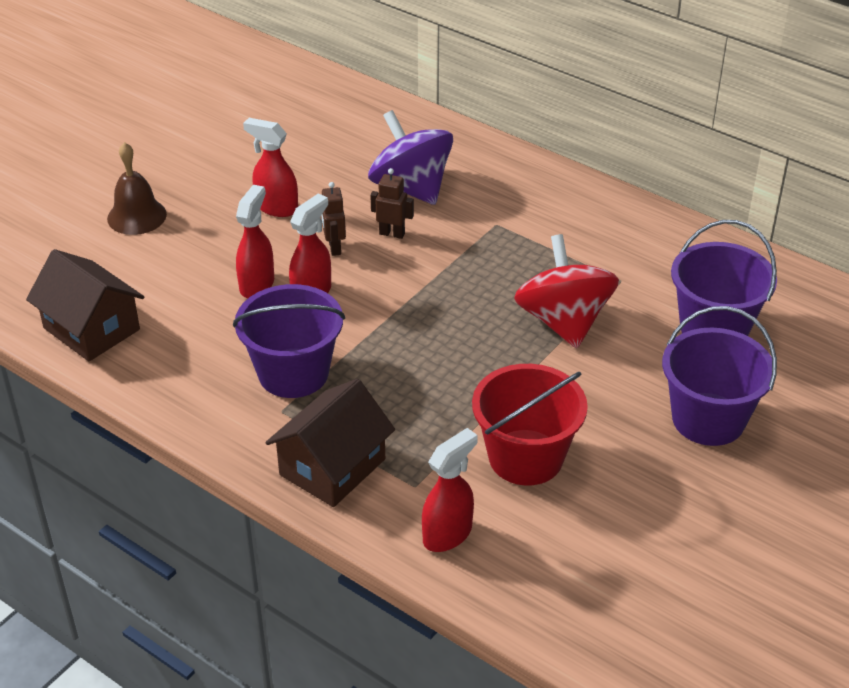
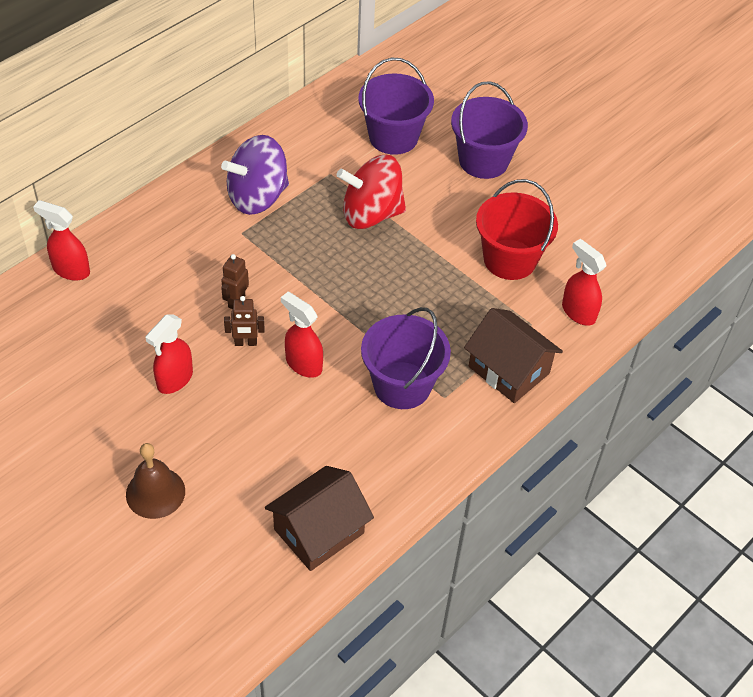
camera: 85 degrees left, 10 degrees up
(257, 284) = (283, 402): red spray bottle -> red spray bottle (71, 270)
(411, 188) = (174, 280): purple spinning top -> purple spinning top (257, 197)

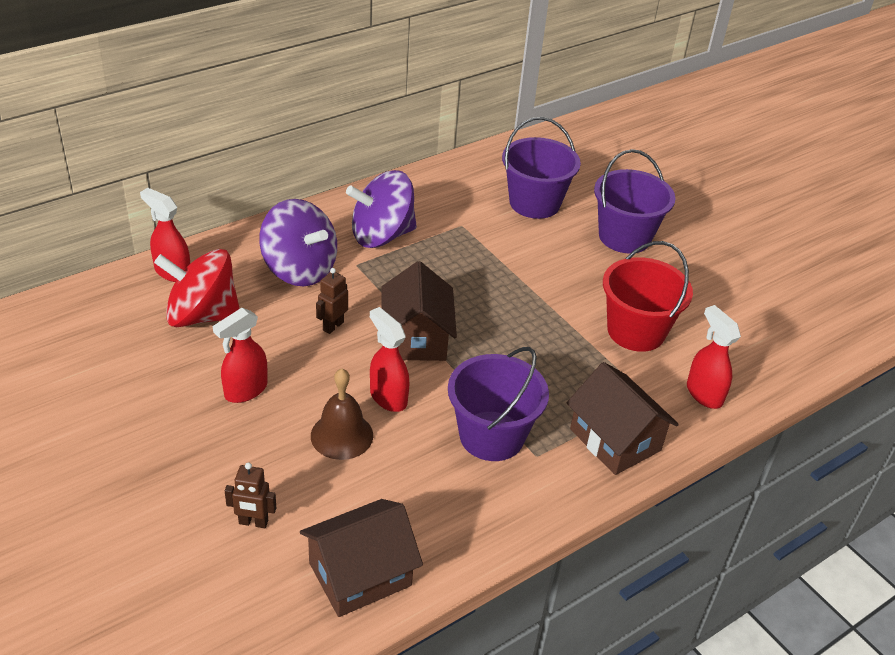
camera: 10 degrees right, 10 degrees down
(155, 492) = (189, 500): brown bell -> brown bell (342, 435)
(190, 247) = (299, 269): none -> purple spinning top
(245, 343) = (331, 367): brown robot -> brown robot (253, 522)
(315, 300) = (416, 338): none -> brown house
(371, 214) = (495, 267): red spinning top -> red spinning top (202, 315)

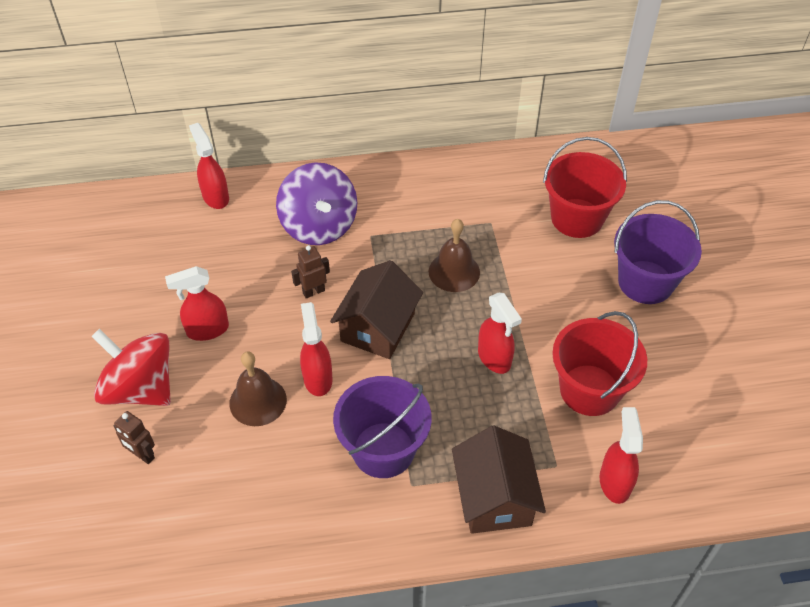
camera: 30 degrees right, 10 degrees up
(202, 315) = (215, 246): red spinning top -> red spinning top (140, 388)
(360, 574) = (195, 537): brown house -> none
(381, 235) = (410, 212): purple spinning top -> none
(456, 273) = (454, 271): none -> brown bell
(534, 203) = (577, 218): purple bucket -> red bucket
(539, 331) = (494, 358): none -> red spray bottle

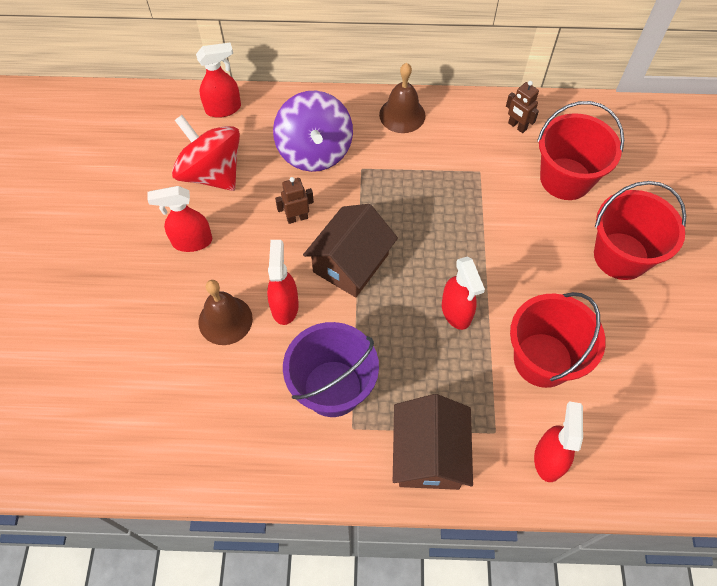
camera: 10 degrees right, 10 degrees up
(140, 388) = (121, 290): red spinning top -> red spinning top (212, 173)
(142, 455) = (111, 356): brown robot -> brown robot (517, 126)
(215, 197) = (223, 109): red spray bottle -> red spray bottle turned 90 degrees clockwise
(454, 271) = (434, 217): brown bell -> brown bell (402, 115)
(645, 282) = (621, 256): purple bucket -> red bucket

